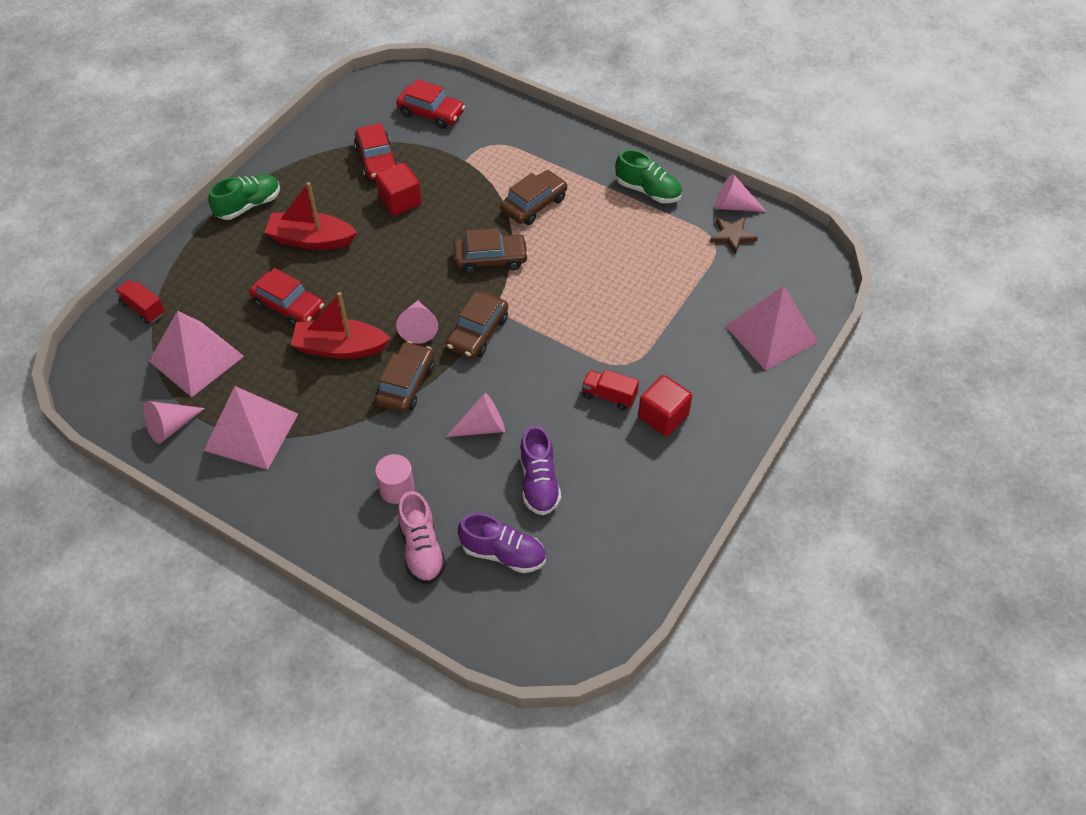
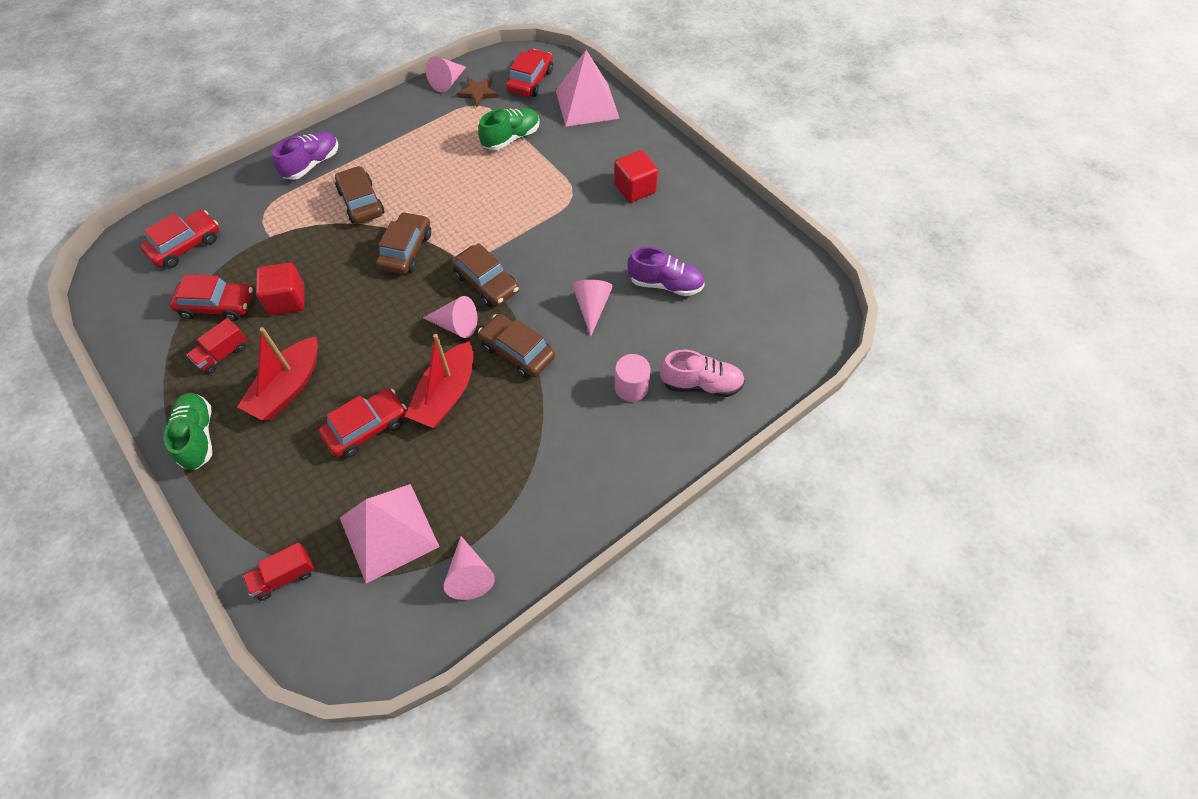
camera: 70 degrees left, 5 degrees up
(251, 431) = (512, 496): pink pyramid -> none
(503, 553) = (725, 327): purple shoe -> purple shoe (312, 164)
(609, 396) = (599, 215): red truck -> red truck (223, 354)
(648, 191) = (397, 125): green shoe -> green shoe (511, 138)
(778, 272) = (530, 81): none -> red car

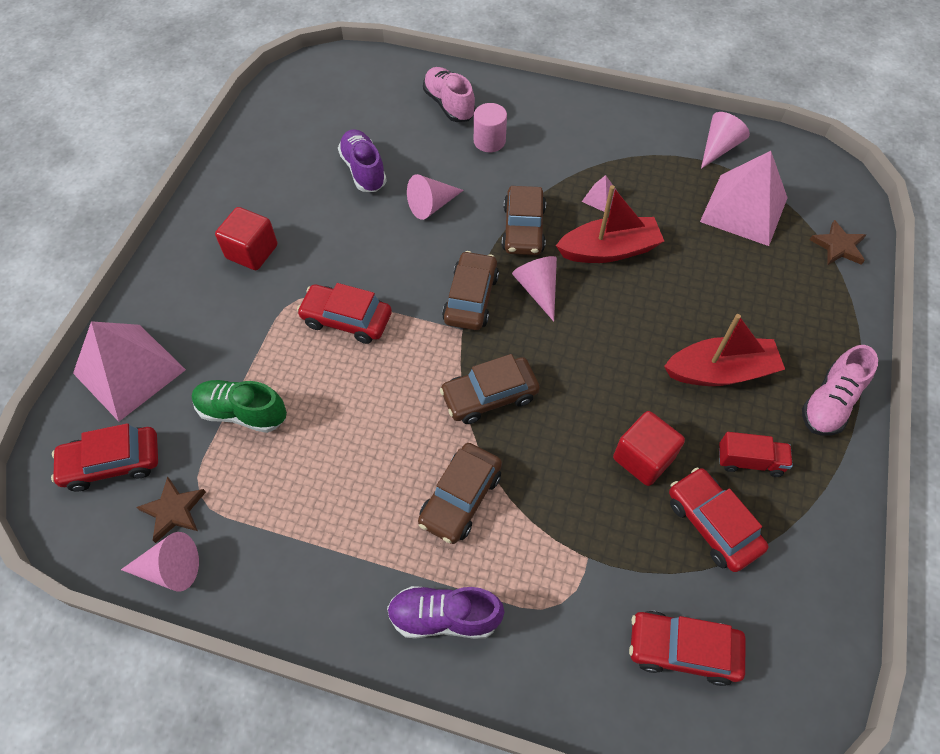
camera: 125 degrees left, 0 degrees up
(198, 436) = (829, 403): green shoe -> pink shoe
(284, 576) = (838, 246): red truck -> brown star
(366, 428) = (690, 283): red car -> red car (346, 319)
(500, 427) = (600, 198): none -> pink pyramid

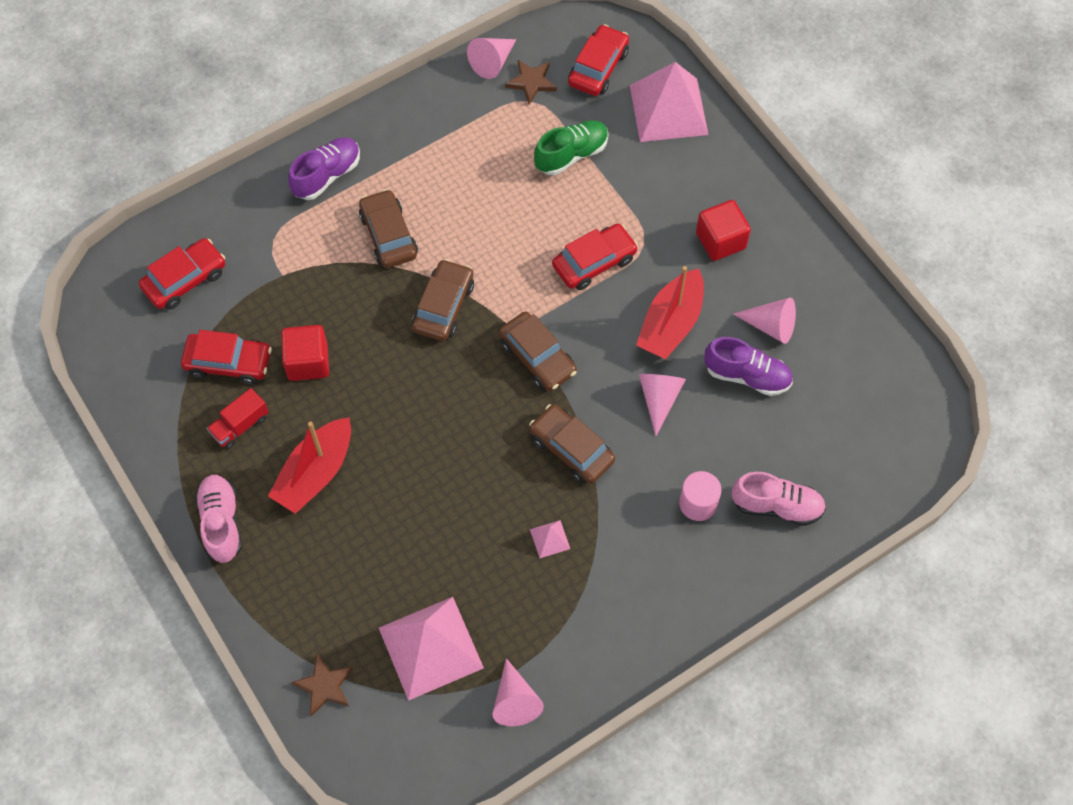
camera: 130 degrees right, 5 degrees up
(538, 290) = (502, 410): pink cone -> pink cone (770, 326)
(609, 250) = (490, 495): red boat -> red boat (671, 324)

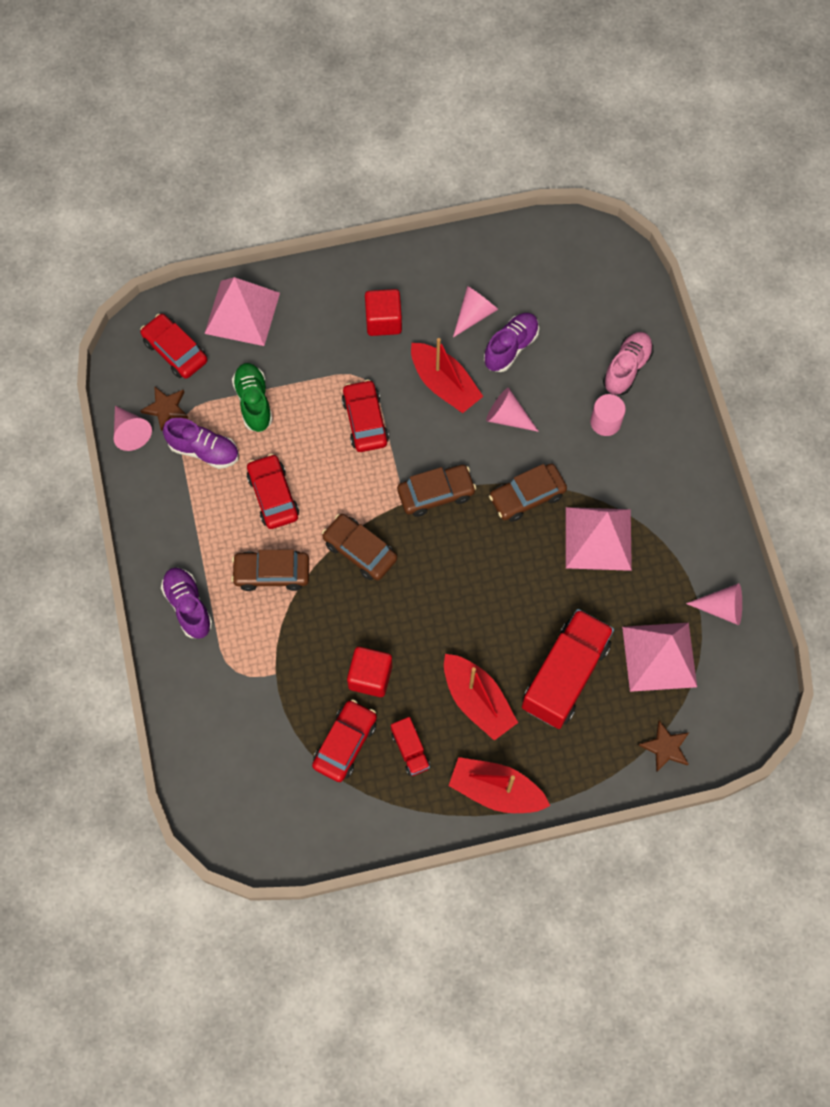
camera: 70 degrees left, 5 degrees up
(185, 280) = (246, 759): red car -> red car (273, 496)
(221, 523) = (496, 790): pink shoe -> red boat
(373, 553) = (565, 676): none -> red truck
(499, 130) = (204, 450): none -> purple shoe
(549, 539) = (598, 538): pink pyramid -> pink pyramid, size x2.43

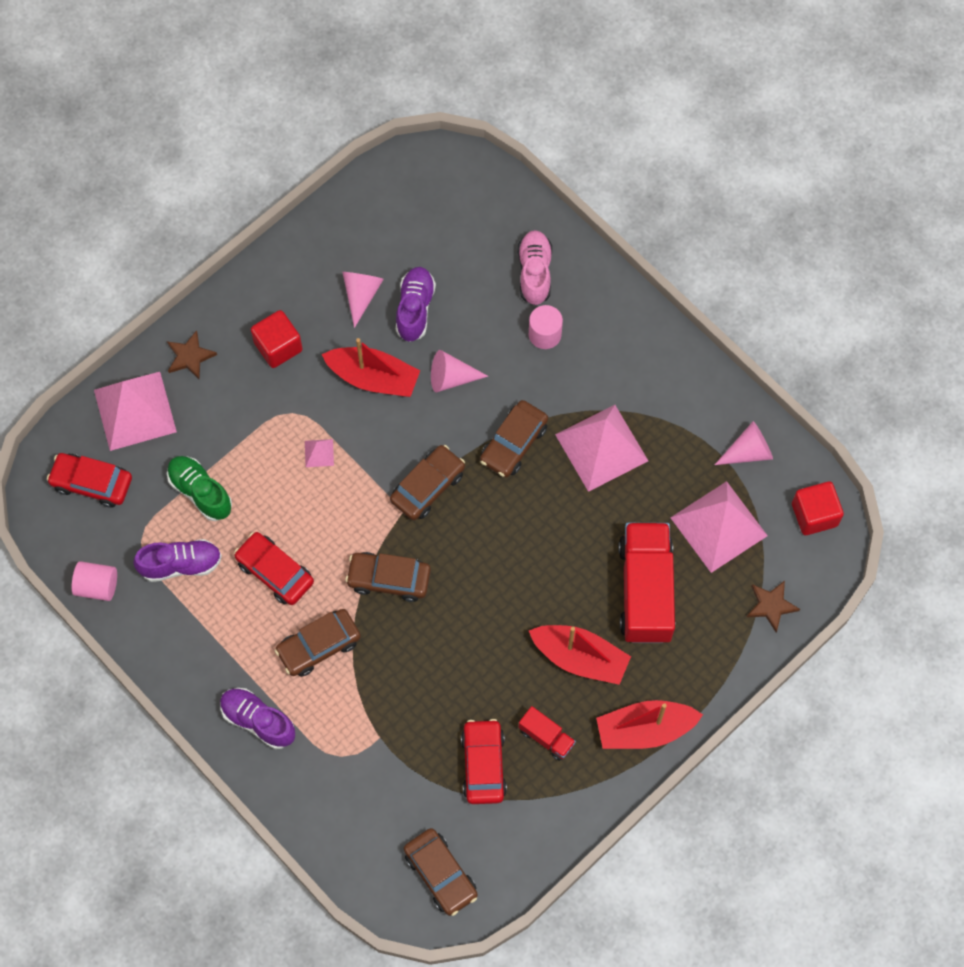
camera: 30 degrees left, 0 degrees up
(130, 432) = (97, 586): pink cone -> pink cylinder
(166, 408) = (118, 544): brown star -> brown star (190, 356)
(257, 813) = (440, 874): none -> brown car
(365, 421) = (319, 453): red car -> pink pyramid
(370, 677) = (469, 691): red cube -> red cube (814, 514)

